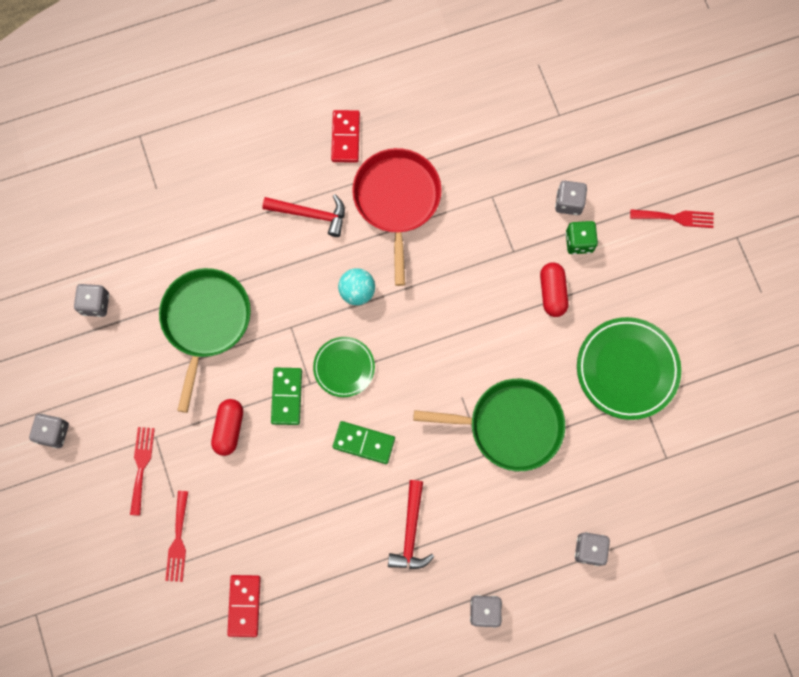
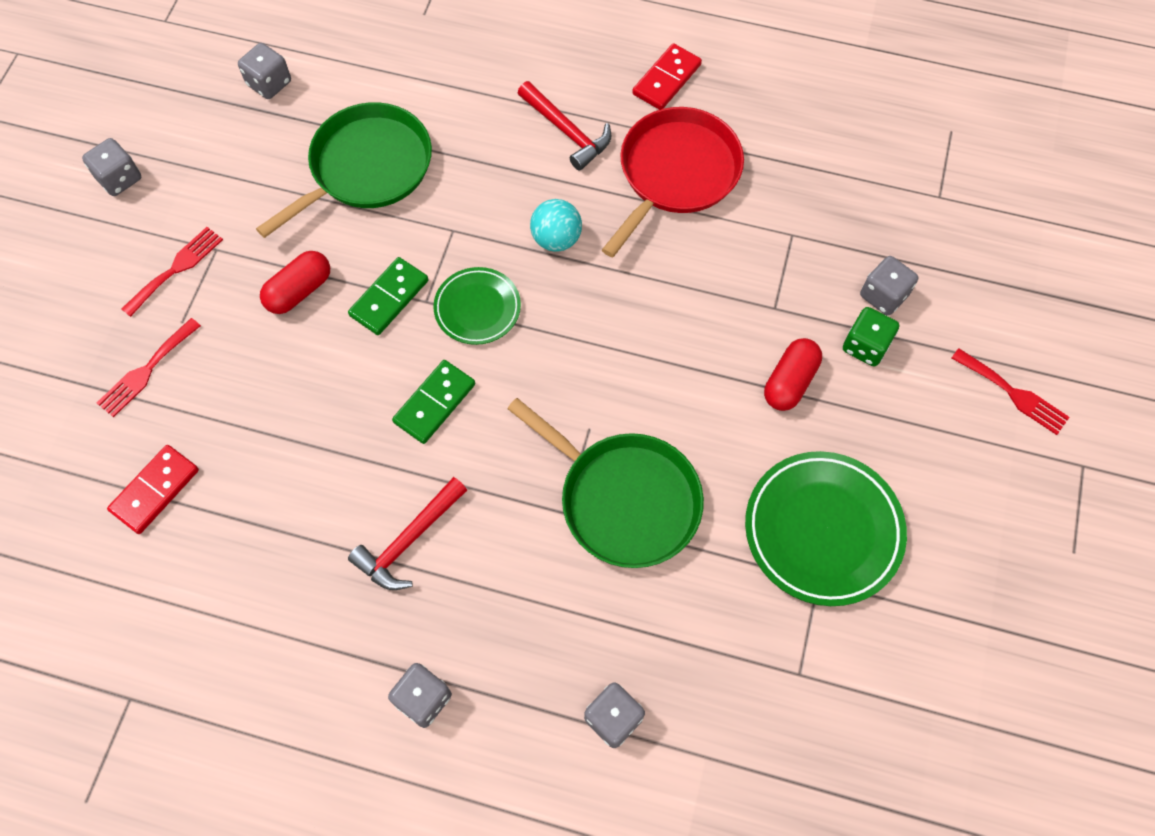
camera: 35 degrees right, 10 degrees down
(364, 443) = (435, 403): green domino -> green domino turned 75 degrees clockwise

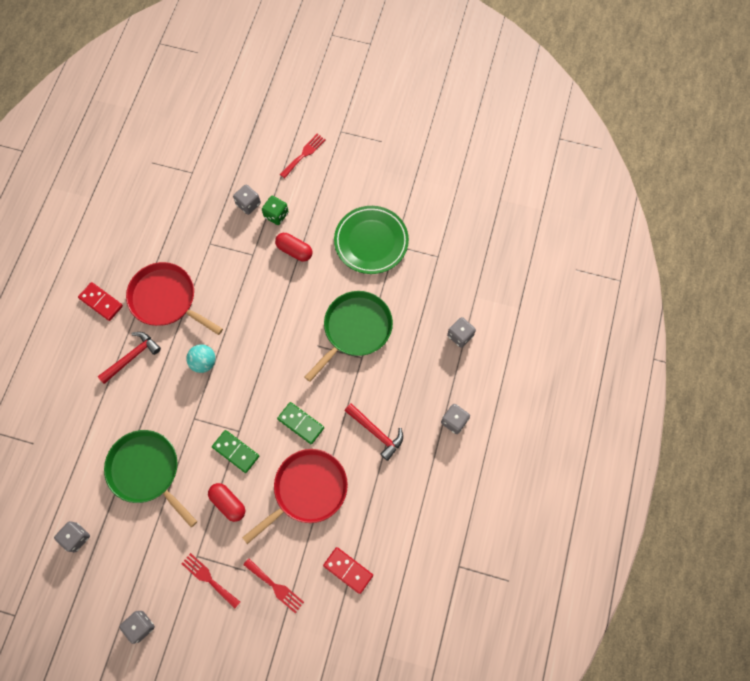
camera: 90 degrees left, 5 degrees up
(308, 417) = (307, 490): none -> red pan
(477, 308) = (245, 403): green plate -> none

